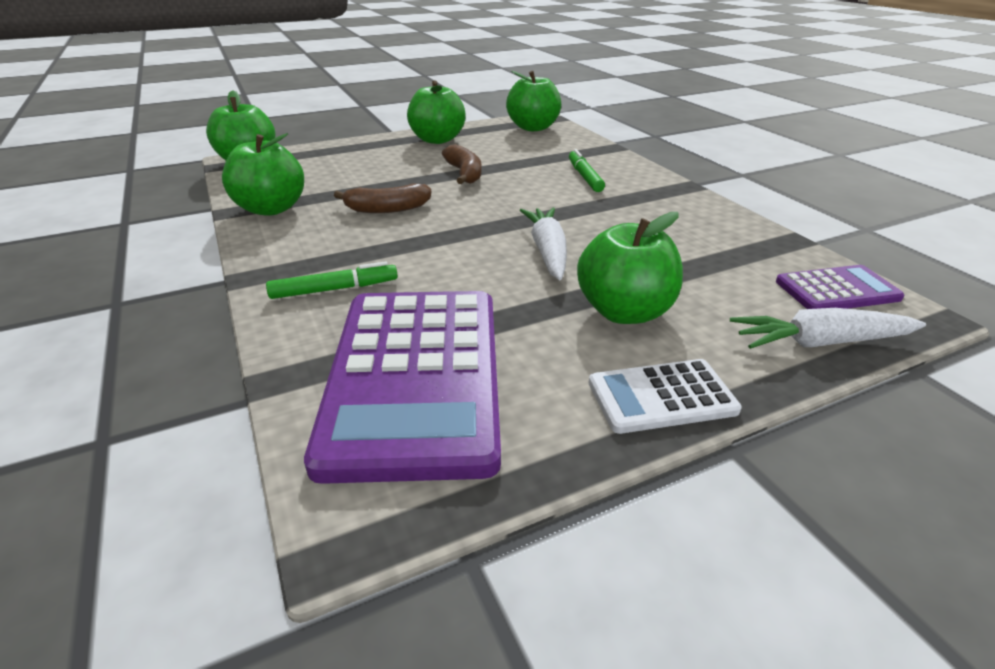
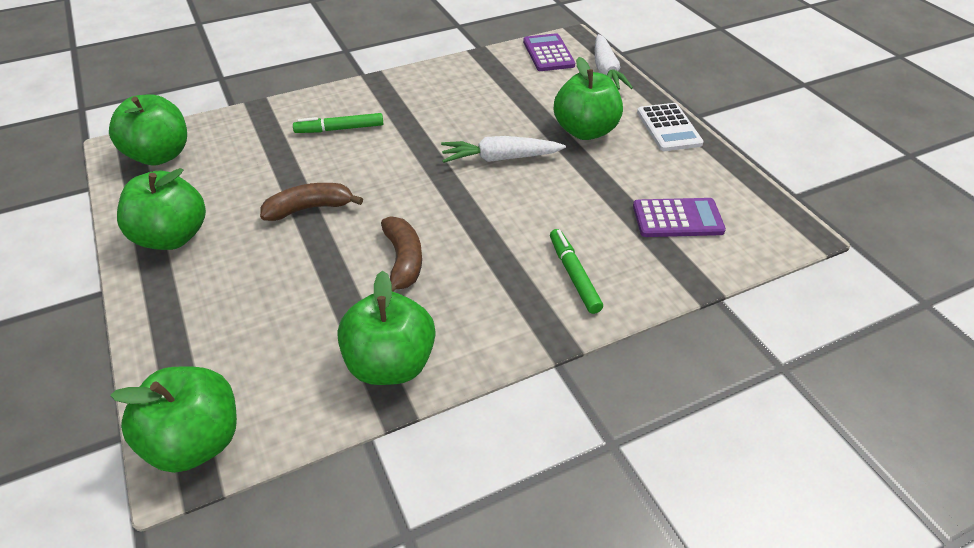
camera: 90 degrees left, 10 degrees up
(415, 377) = (677, 219): purple calculator -> purple calculator, size x0.48

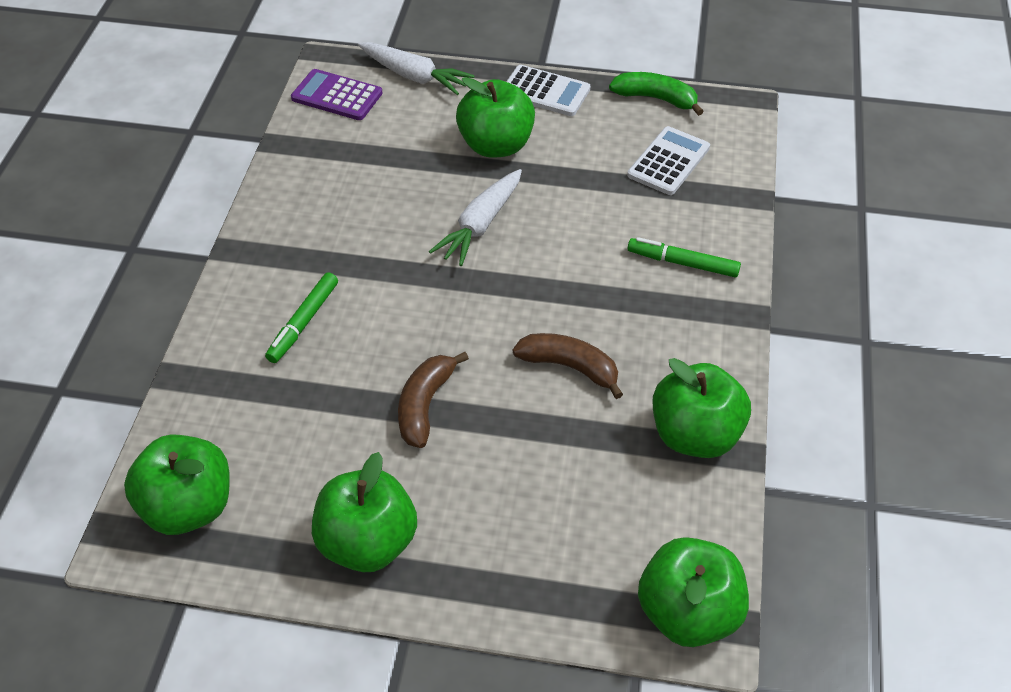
camera: 55 degrees left, 5 degrees up
(677, 219) = (668, 162): purple calculator -> white calculator
(738, 182) = (656, 98): none -> green banana

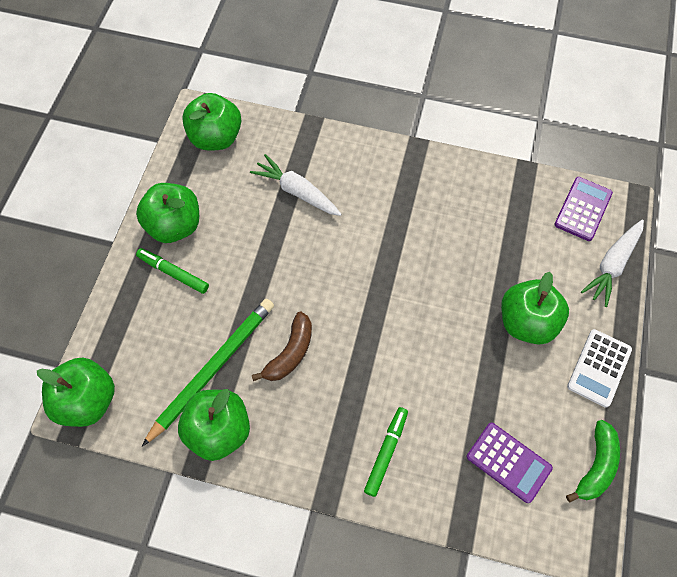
camera: 95 degrees right, 15 degrees up
(303, 322) = (347, 190): green marker -> green marker (173, 273)
(425, 405) = (270, 259): brown banana -> none
(481, 224) = (435, 304): white carrot -> white carrot (297, 192)
(608, 455) = (212, 369): none -> green pencil
(668, 162) = (508, 462): white calculator -> purple calculator

